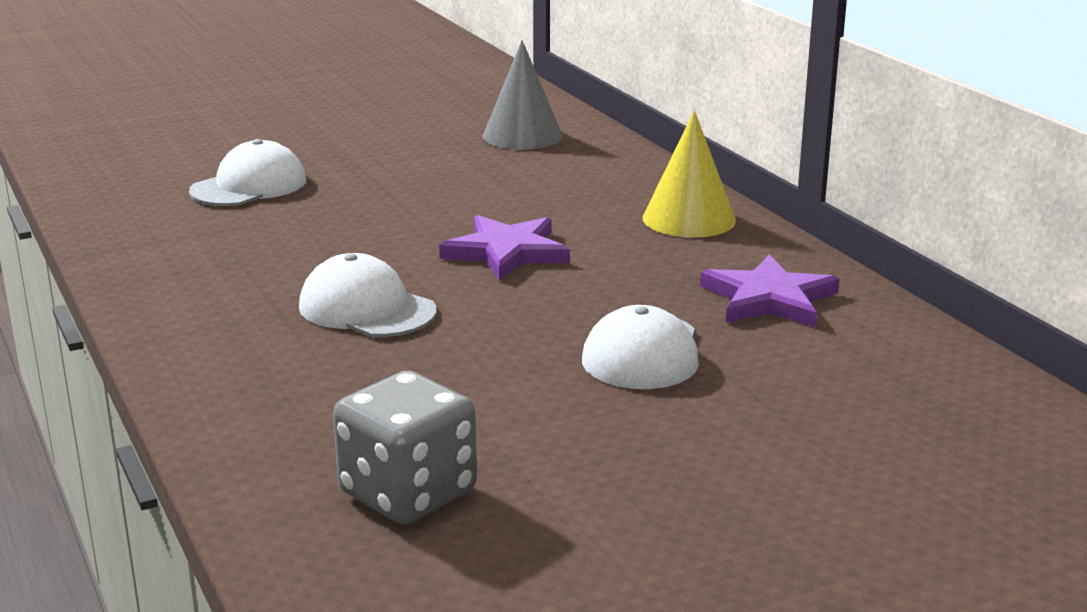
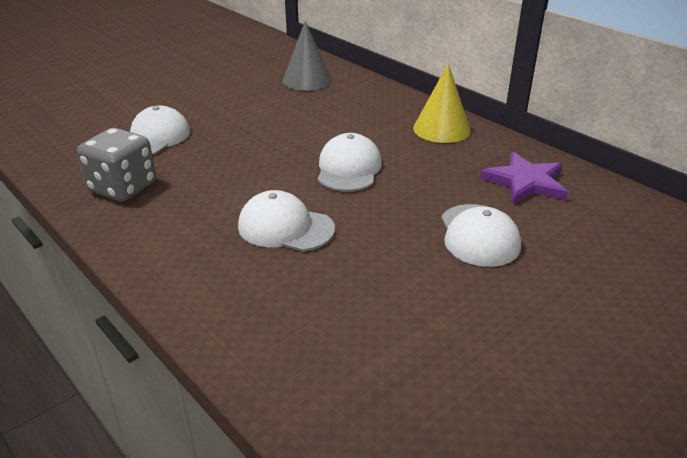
camera: 15 degrees left, 10 degrees up
(408, 493) = (404, 388): grey dice -> grey dice (123, 187)
(506, 252) = (349, 168): purple star -> white cap

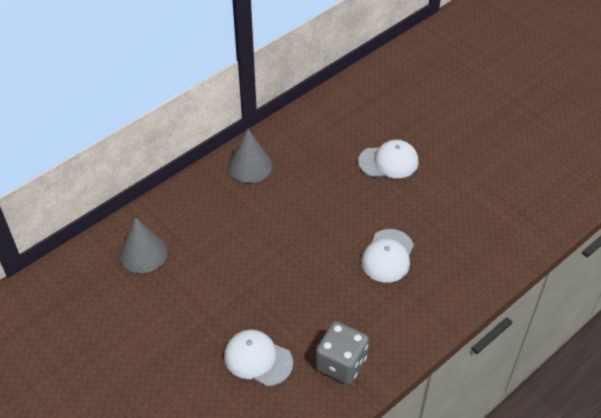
camera: 90 degrees left, 15 degrees up
(349, 168) = (310, 222): white cap -> none
(441, 129) = (250, 166): yellow cone -> grey cone
(525, 182) = (327, 132): purple star -> none

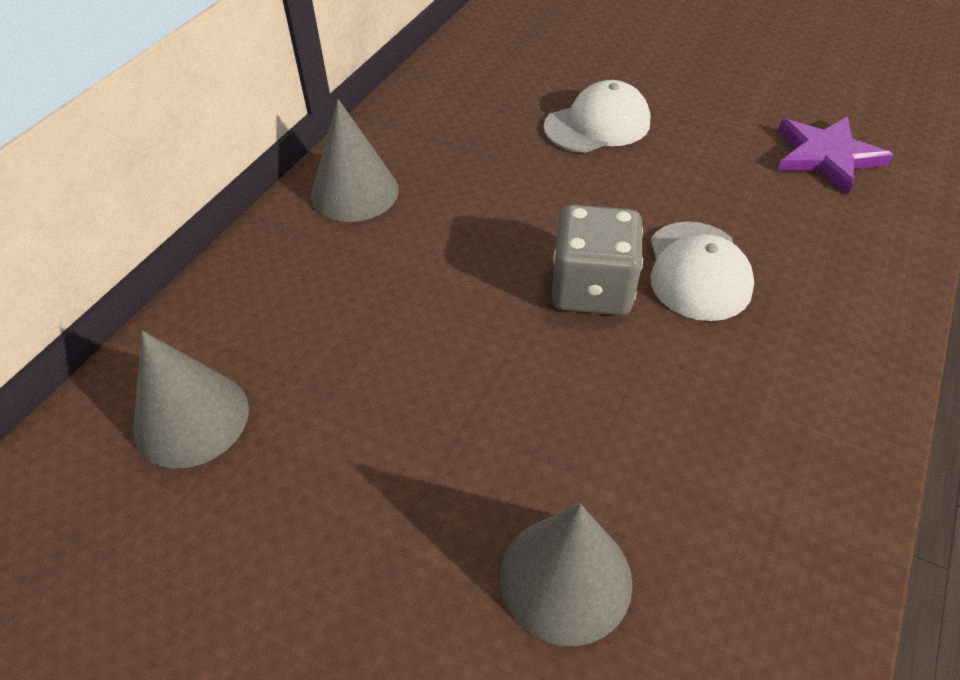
camera: 20 degrees left, 0 degrees up
(258, 359) = (566, 578): white cap -> grey cone
(341, 363) = (752, 518): grey dice -> grey dice (592, 289)
(495, 216) = (826, 156): none -> purple star

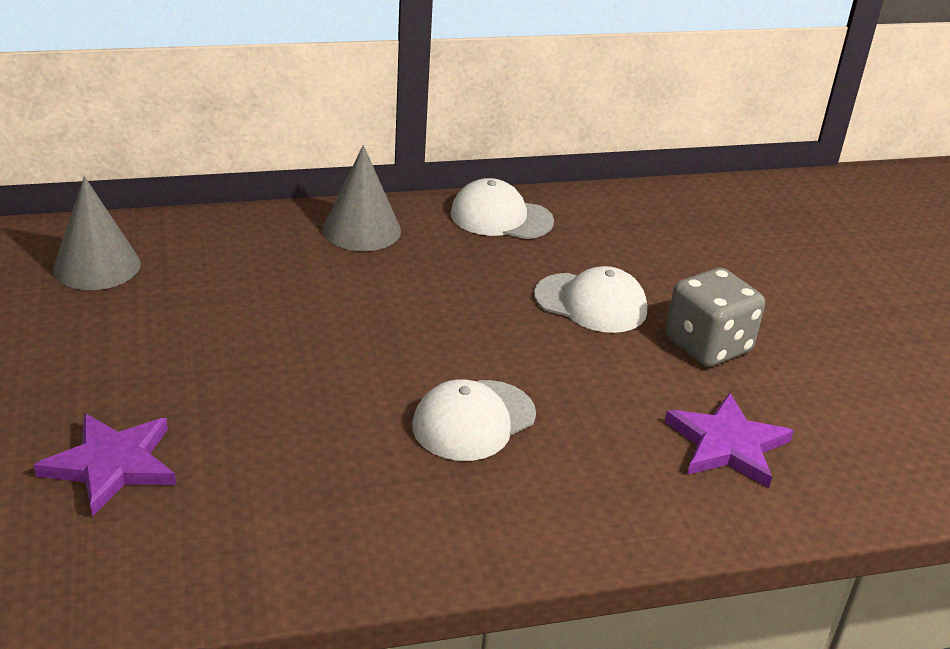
camera: 45 degrees right, 15 degrees down
(430, 106) = (501, 217): none -> white cap
(566, 578) = (112, 465): grey cone -> purple star
(592, 289) = (389, 375): grey dice -> grey dice (707, 345)

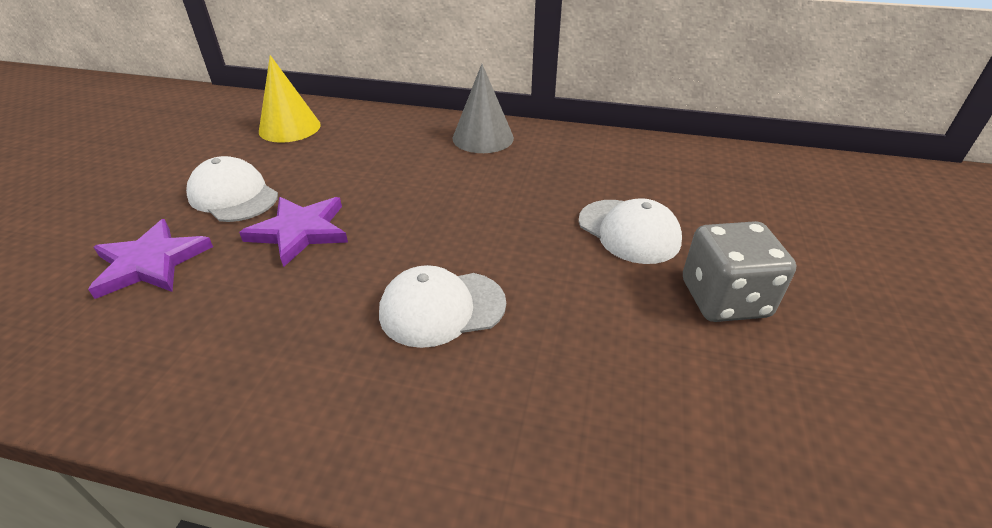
camera: 30 degrees right, 5 degrees up
(97, 266) = (289, 128): grey cone -> yellow cone
(501, 217) = (598, 148): white cap -> white cap (233, 196)
(727, 444) = (683, 416): purple star -> purple star (300, 231)

